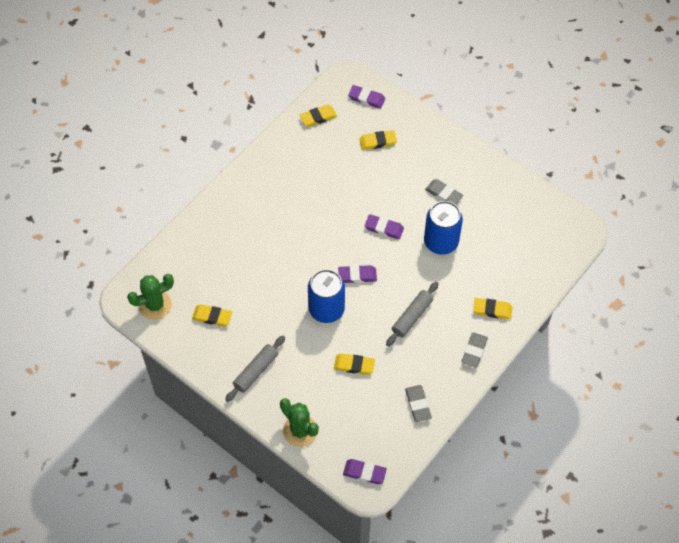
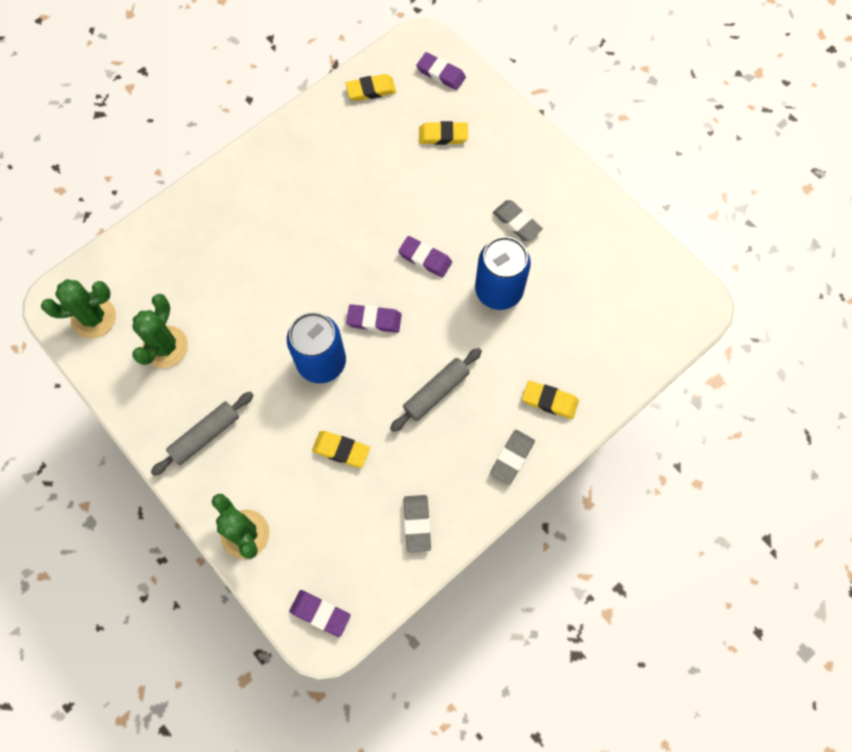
camera: 10 degrees right, 10 degrees up
(212, 317) = (165, 347): yellow eraser -> green cactus

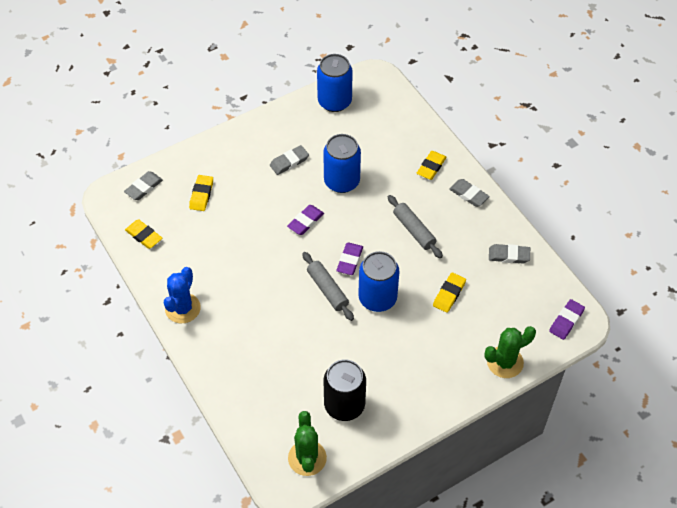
camera: 80 degrees left, 15 degrees down
(165, 347) = (344, 405): green cactus -> black can
(205, 435) = (424, 382): grey rolling pin -> grey rolling pin (327, 290)
(276, 151) = (183, 308): none -> blue cactus
(371, 90) = (144, 236): yellow eraser -> yellow eraser turned 45 degrees counterclockwise
(441, 74) = (144, 187): purple eraser -> grey eraser
(635, 259) = (334, 101): none -> blue can

